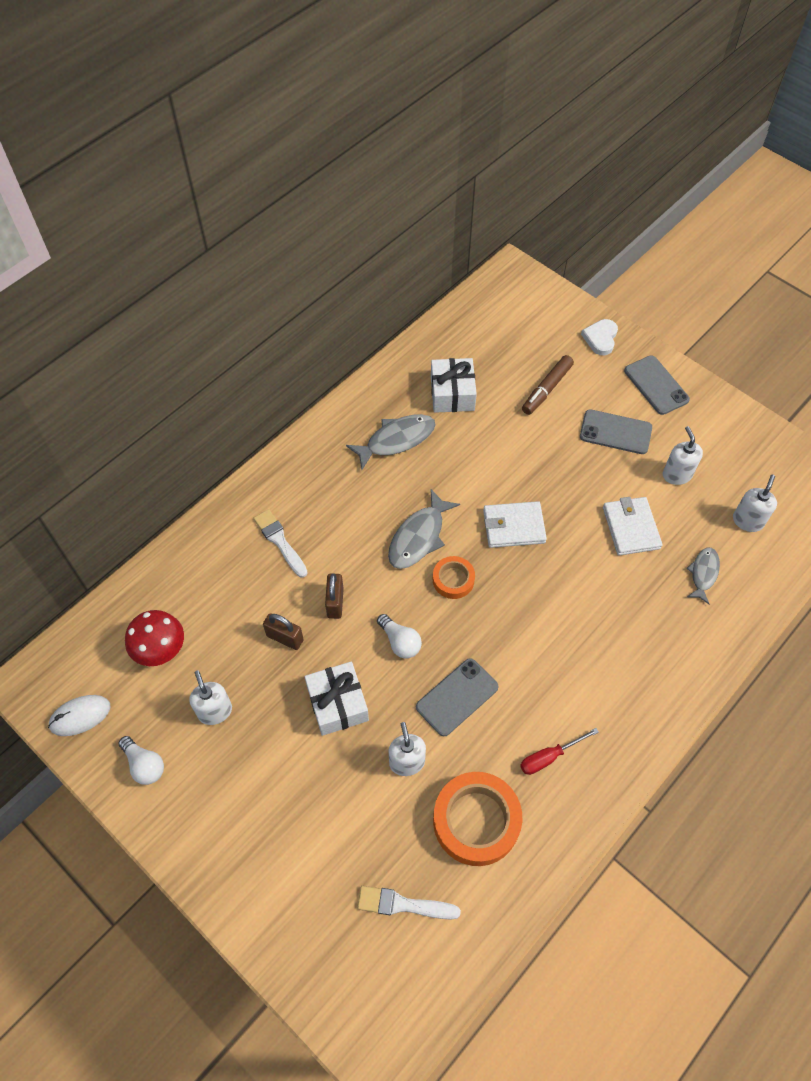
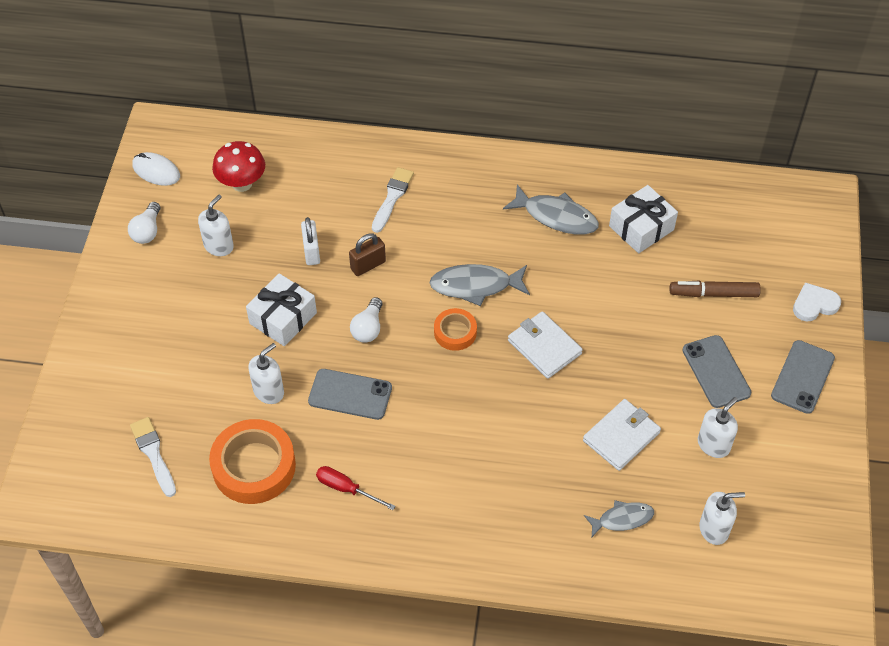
camera: 55 degrees right, 5 degrees down
(285, 638) = (311, 252): brown padlock -> white padlock

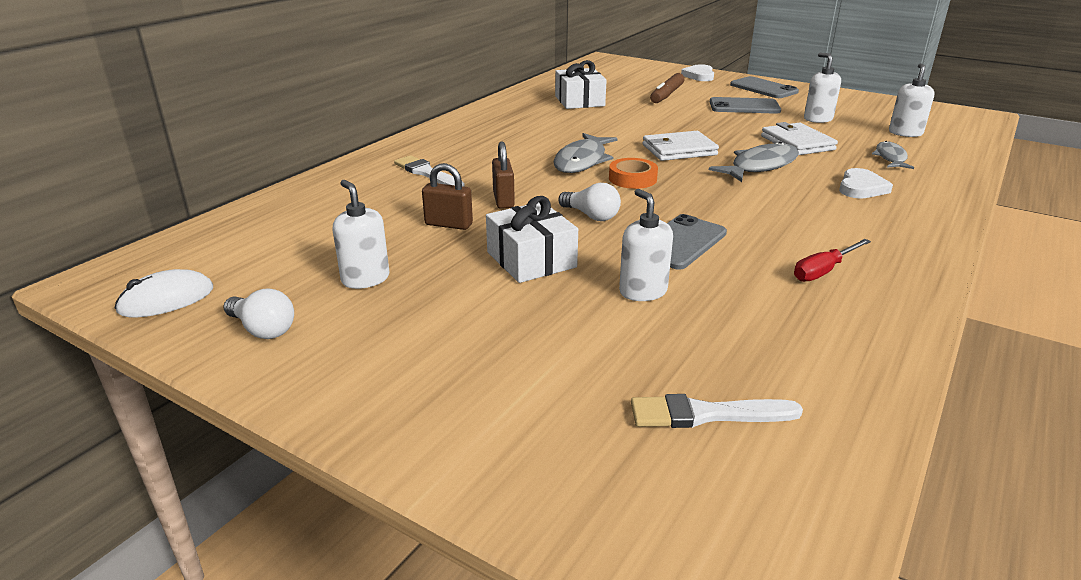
camera: 65 degrees left, 25 degrees down
(242, 183) = (287, 244): red mushroom -> none
(254, 466) = (766, 327): orange tape -> none
(311, 252) = (448, 224): white padlock -> brown padlock
(525, 500) = (861, 188): none -> white heart
(556, 216) = (535, 121): grey fish -> grey fish (760, 166)

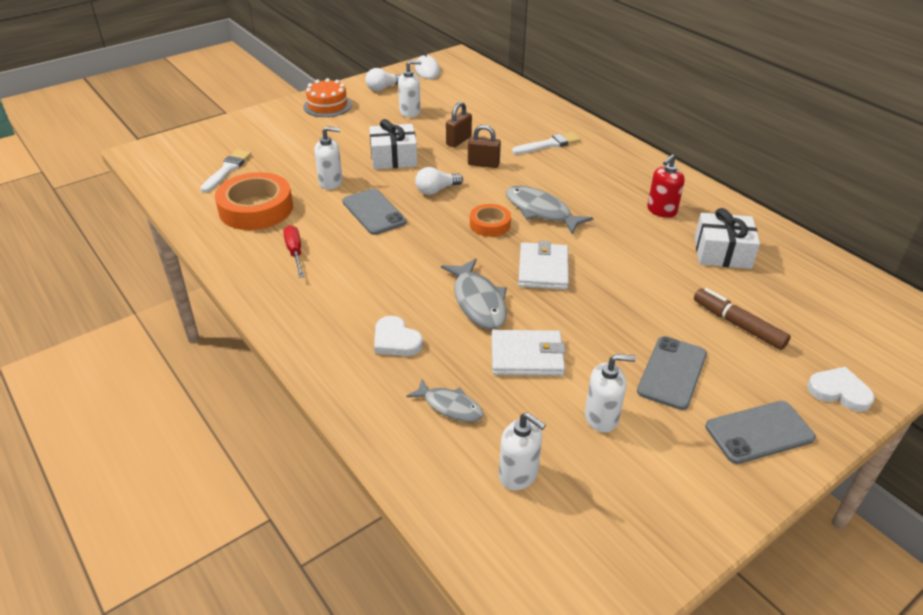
camera: 110 degrees right, 10 degrees up
(366, 376) = (327, 106): none -> orange cake
(533, 120) = (661, 211): none -> red soap dispenser
(777, 334) = (256, 209): none -> orange tape

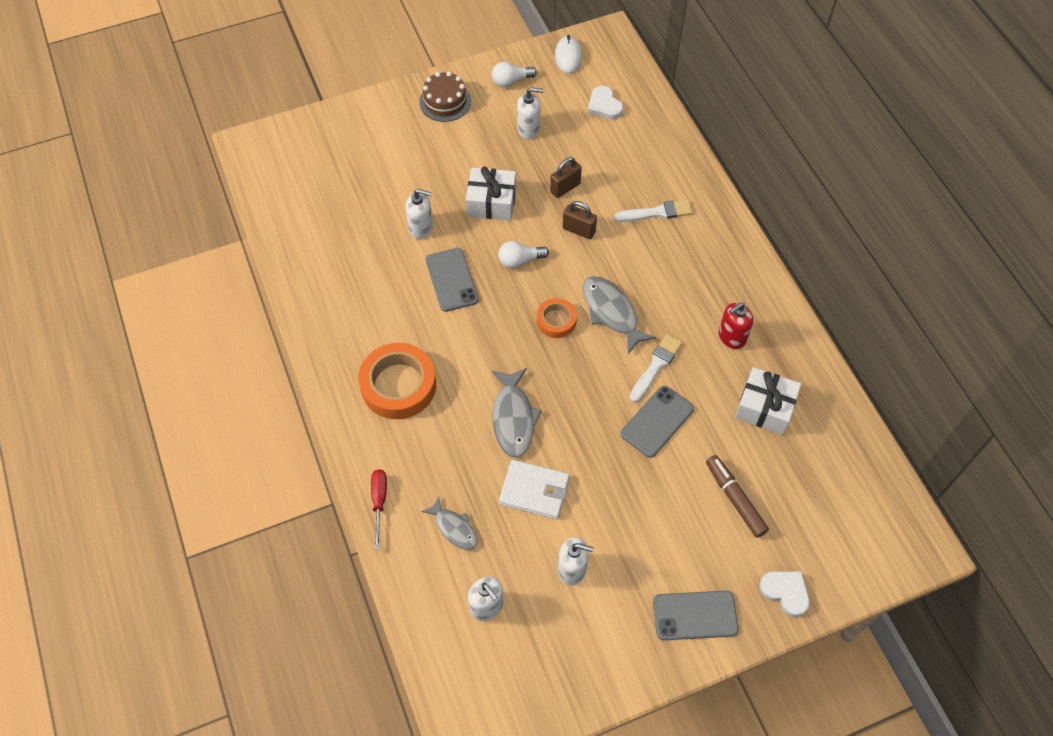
camera: 15 degrees right, 20 degrees up
(227, 170) = (326, 188): white brush -> white brush (656, 366)
(256, 209) = (343, 252): orange tape -> orange tape (398, 385)
(295, 252) = (368, 320): red screwdriver -> red screwdriver (379, 502)
(327, 106) = (445, 102): orange cake -> brown cake
(396, 340) = (429, 447): white heart -> white heart (604, 105)
(543, 269) = (585, 391): white wallet -> none
(672, 372) = (651, 537): grey phone -> grey phone (657, 421)

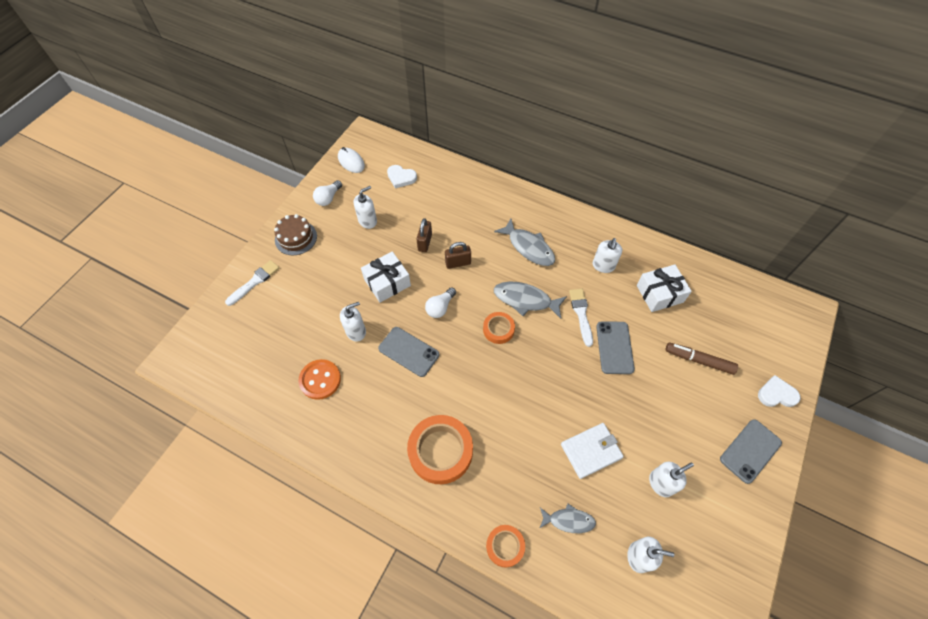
camera: 40 degrees left, 0 degrees up
(352, 248) = (320, 380): none -> orange button
(379, 502) = (505, 546): red screwdriver -> orange tape
(513, 418) = (533, 413): grey fish -> grey fish (528, 247)
(657, 212) = (492, 221): white brush -> white brush (254, 282)
(731, 337) = (603, 266): red soap dispenser -> white soap dispenser

